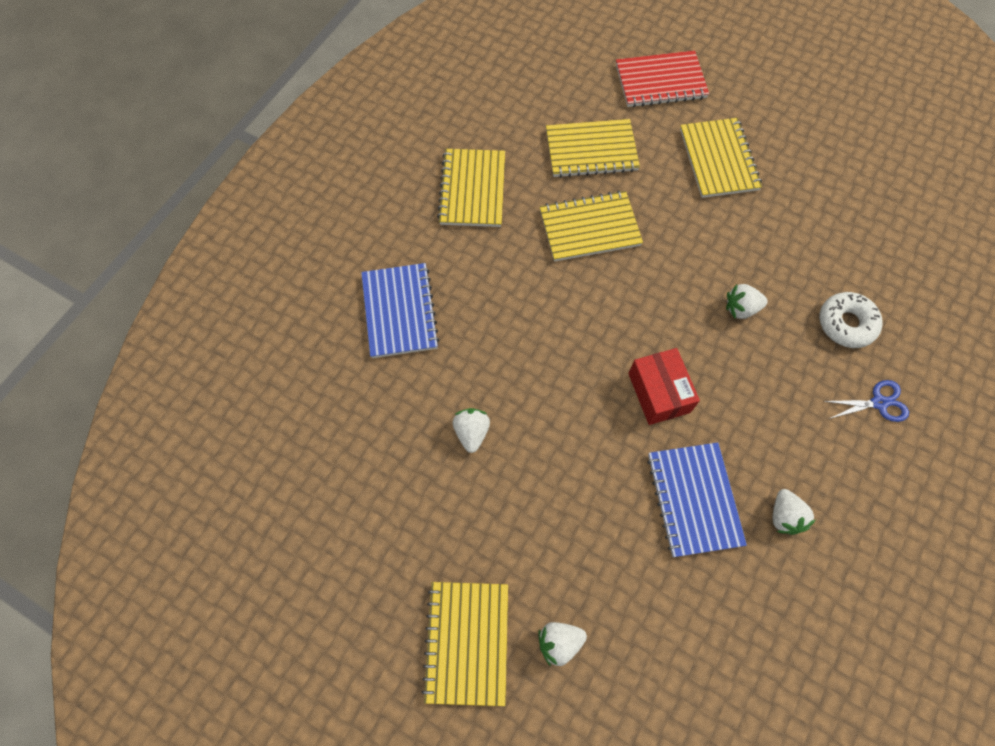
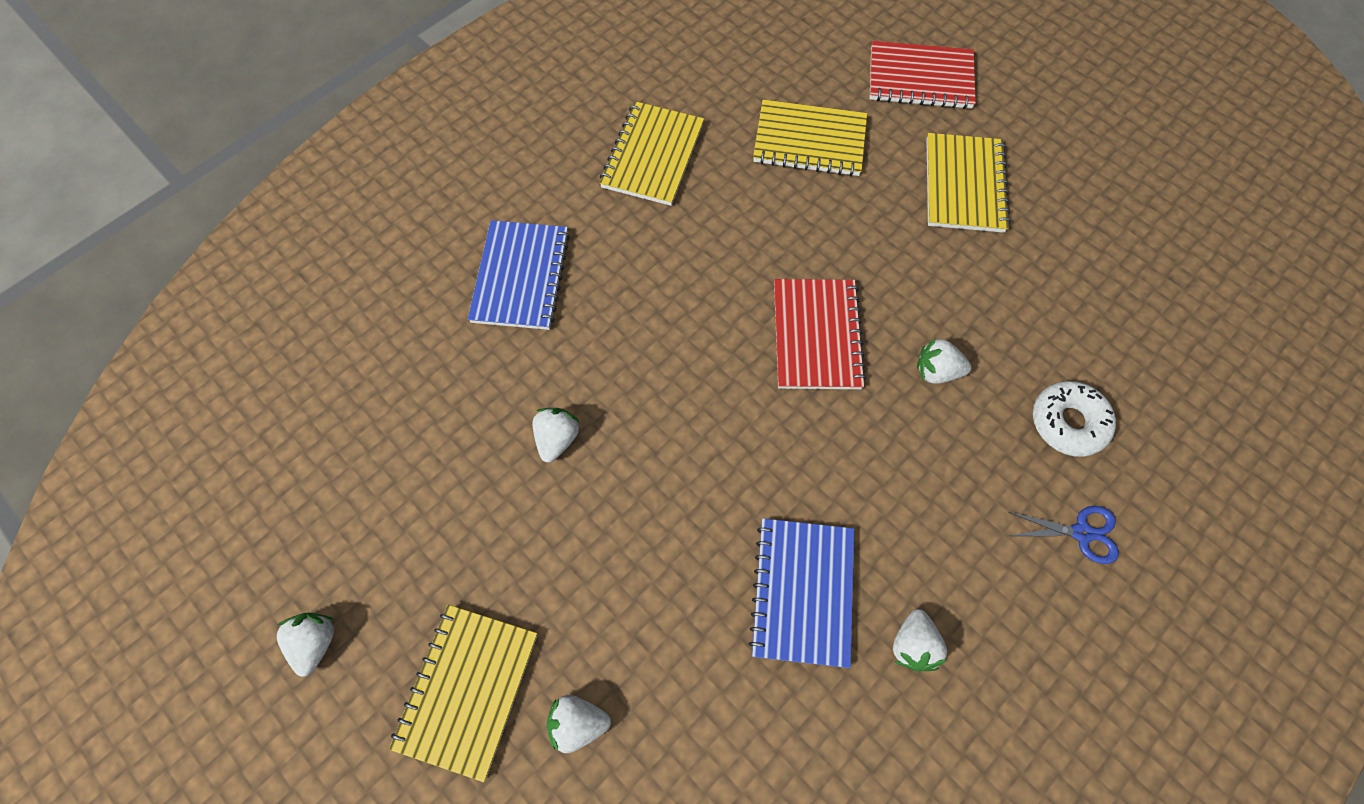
camera: 15 degrees right, 0 degrees up
(335, 640) = (316, 642): none -> white strawberry
(589, 228) = (778, 231): yellow notebook -> none
(644, 303) = (816, 336): none -> red notebook
(659, 393) = (800, 448): red box -> none

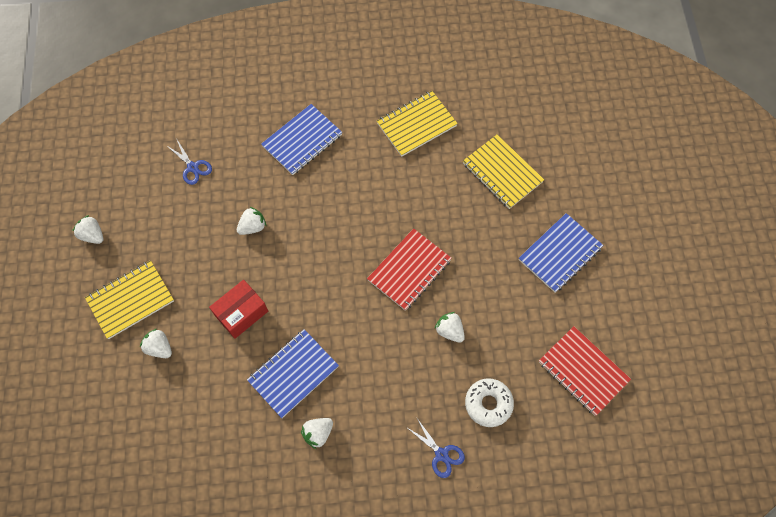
camera: 40 degrees right, 0 degrees up
(316, 642) = (92, 235): white strawberry -> white strawberry turned 90 degrees counterclockwise
(392, 424) = (193, 167): none -> blue scissors
(652, 569) = (241, 313): none -> red box
(920, 78) = (596, 181): red notebook -> red notebook (583, 371)
(964, 185) = (560, 254): yellow notebook -> blue notebook

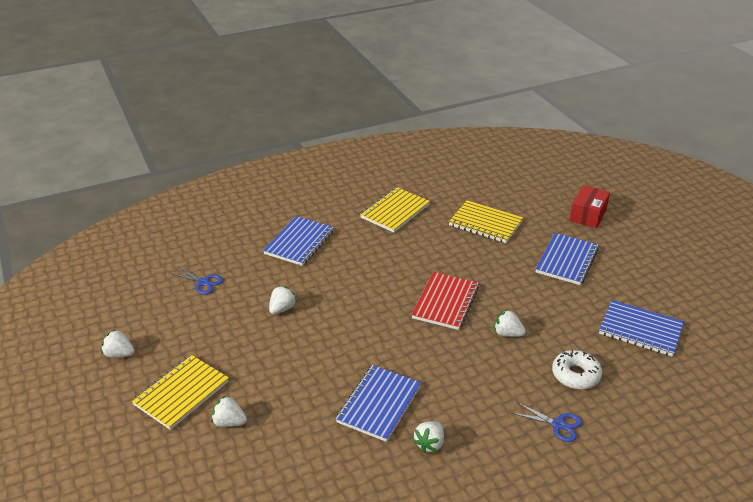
camera: 20 degrees left, 30 degrees down
(241, 313) = (302, 373): red box -> red box (587, 215)
(583, 371) = (640, 330): red notebook -> blue notebook

